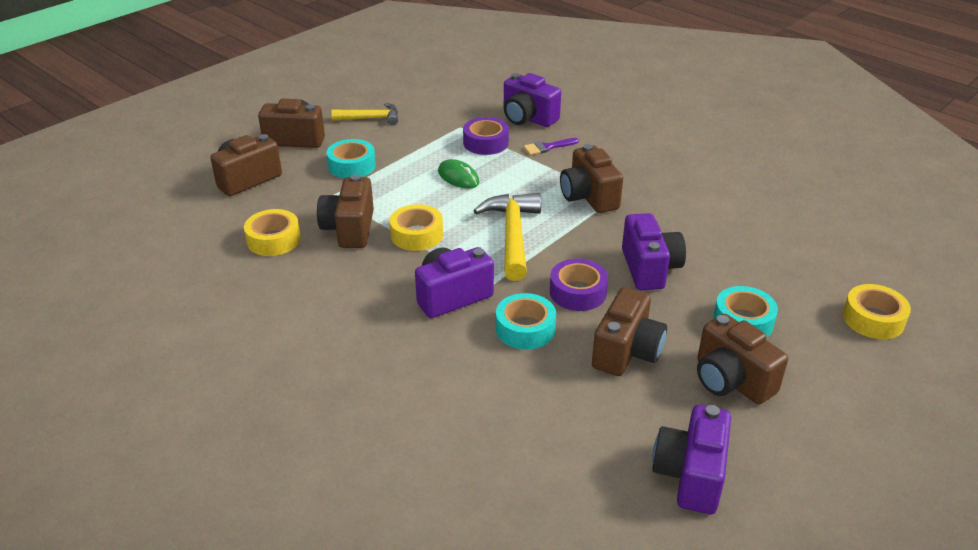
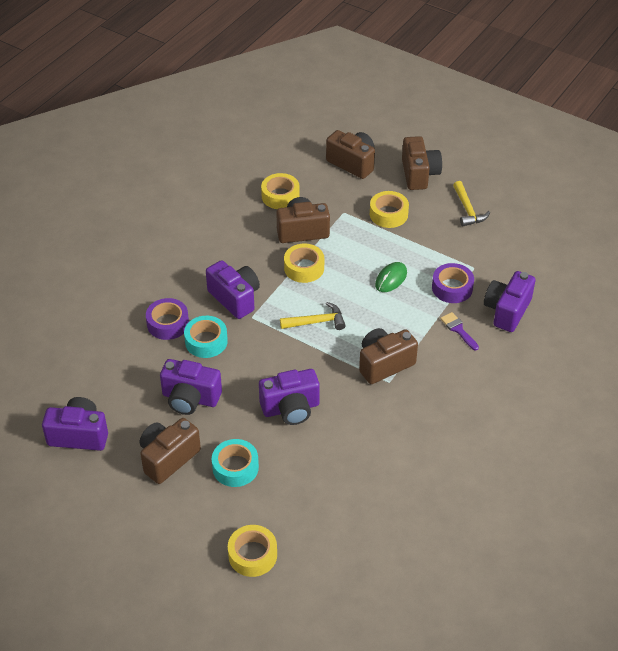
camera: 80 degrees right, 10 degrees up
(352, 166) = (388, 214): turquoise tape -> yellow tape
(512, 235) = (317, 322): yellow hammer -> yellow hammer, size x0.63
(578, 292) = (252, 367): purple tape -> purple tape (168, 324)
(627, 352) = (190, 398): brown camera -> purple camera

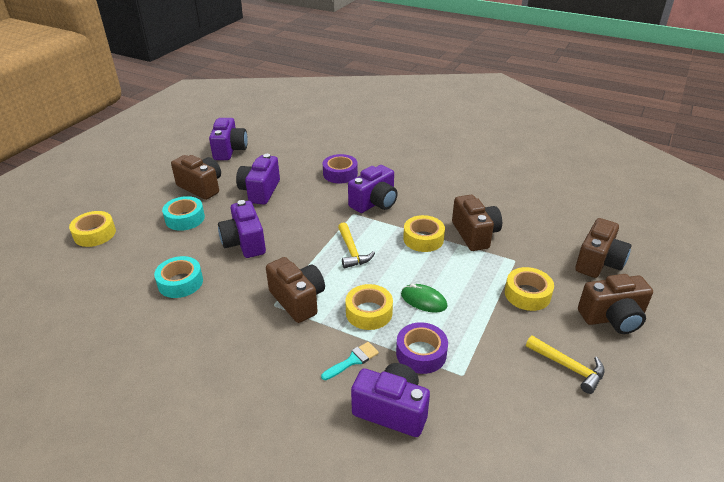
camera: 85 degrees right, 10 degrees down
(206, 341) = (322, 193): turquoise tape -> turquoise tape (180, 282)
(280, 196) = (519, 218): yellow tape -> yellow tape (369, 312)
(458, 329) = (353, 360): purple brush -> turquoise brush
(468, 210) = (569, 367): yellow hammer -> yellow hammer turned 120 degrees counterclockwise

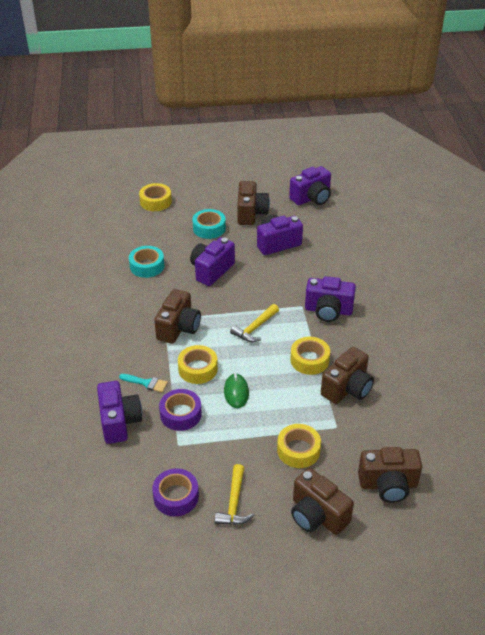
camera: 55 degrees right, 5 degrees up
(340, 174) = (347, 272): purple tape -> purple tape (176, 497)

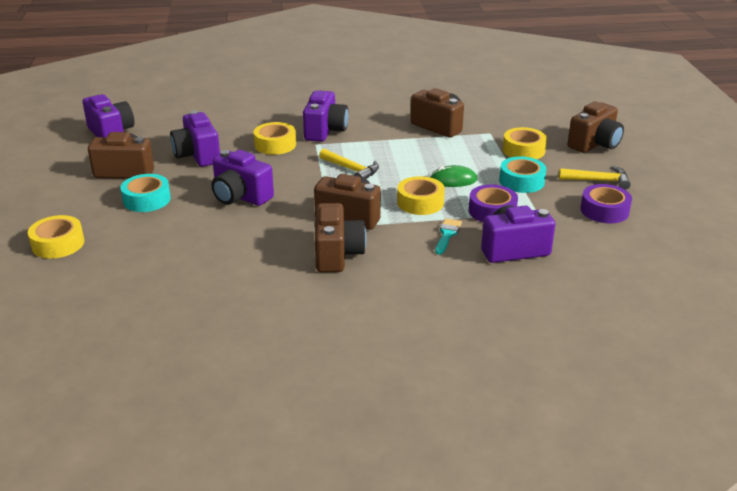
camera: 90 degrees left, 10 degrees down
(147, 266) = (218, 244): turquoise tape -> turquoise tape (521, 181)
(309, 360) = (401, 142): yellow tape -> yellow tape (275, 145)
(388, 485) = (549, 115): brown camera -> brown camera (337, 254)

